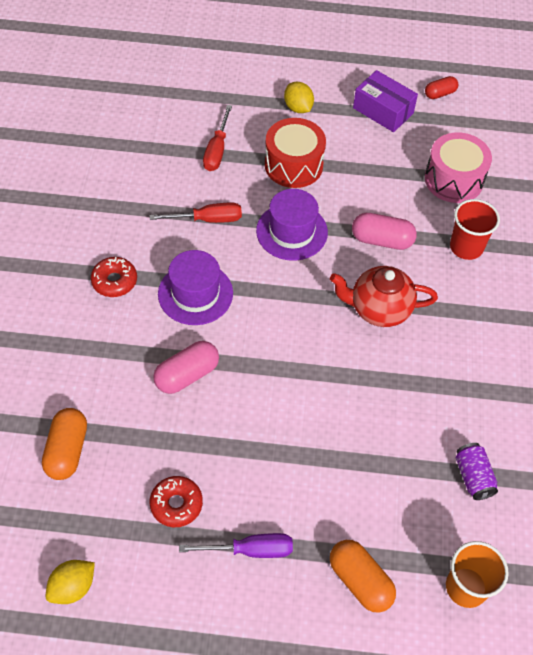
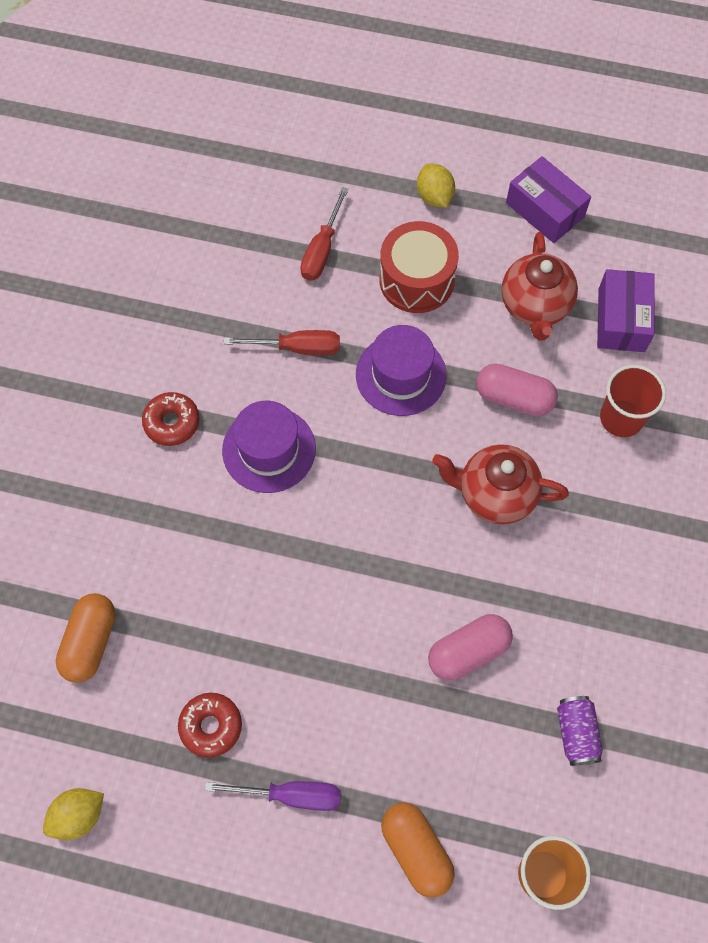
camera: 10 degrees right, 10 degrees up
(187, 375) = (245, 558): pink capsule -> pink capsule (468, 651)
(387, 176) = (535, 306): none -> red teapot
(440, 93) = (624, 191): red capsule -> none
(453, 180) = (621, 320): pink drum -> purple box

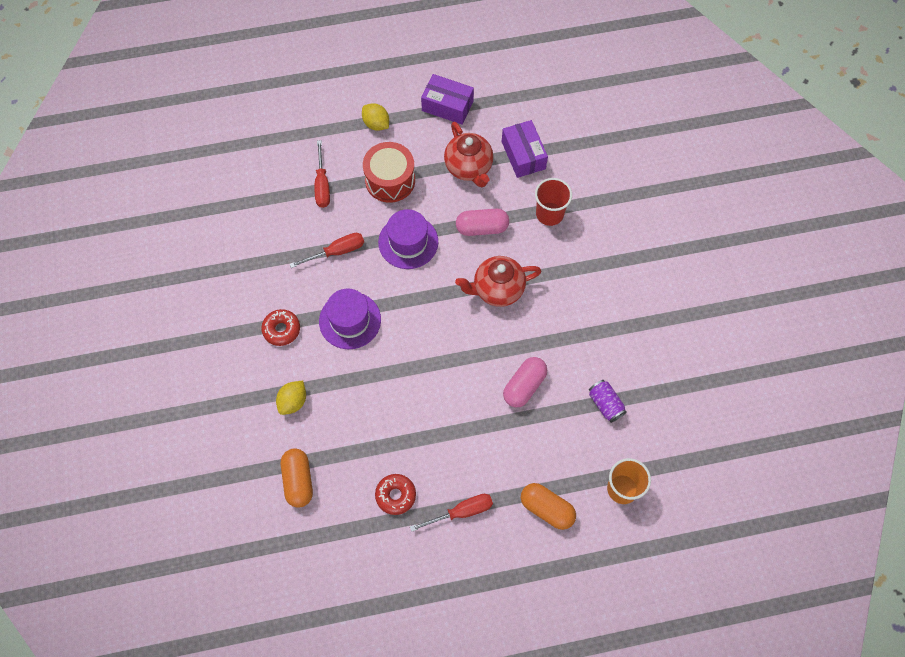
camera: 25 degrees left, 0 degrees up
(78, 815) = (343, 581): yellow lemon -> yellow lemon (293, 401)
(291, 795) = (461, 512): purple screwdriver -> red screwdriver

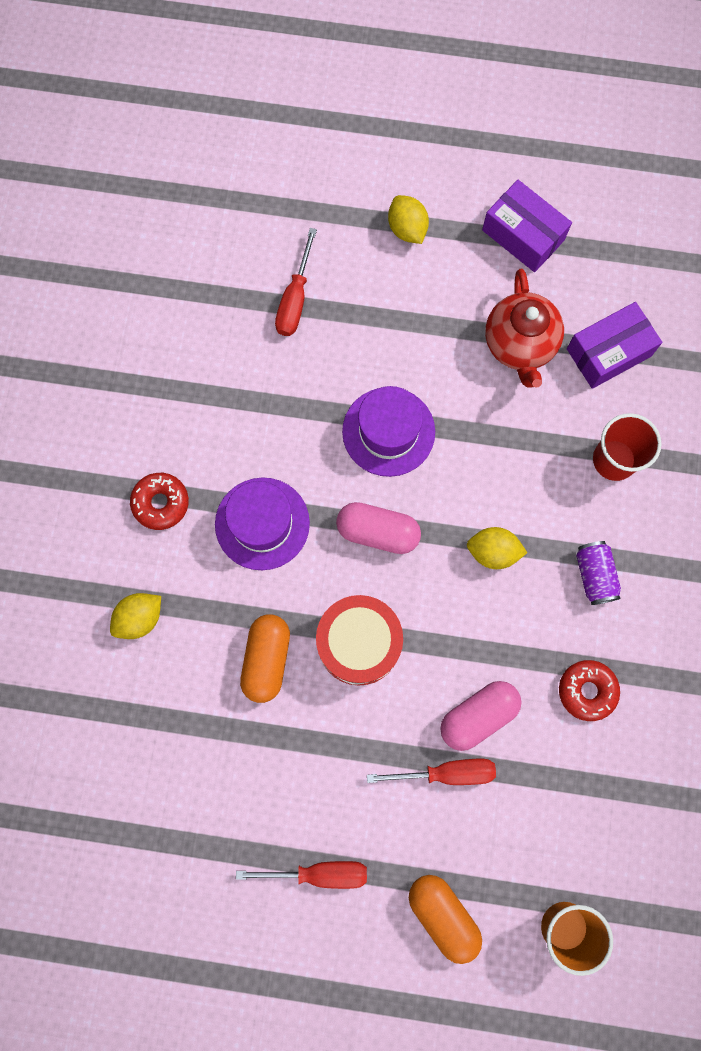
camera: 20 degrees right, 10 degrees up
(298, 481) = (107, 739): orange capsule -> orange capsule (266, 659)
(337, 251) = (280, 411): red screwdriver -> red screwdriver (446, 772)
(390, 180) = (396, 325): red drum -> red drum (359, 643)
(395, 495) = (234, 812): red donut -> red donut (587, 691)
(482, 228) = (505, 447): pink capsule -> pink capsule (378, 532)
(497, 289) = (493, 552): red teapot -> yellow lemon
(523, 155) = (608, 352): purple box -> purple box turned 60 degrees clockwise
(605, 404) = (588, 787): purple can -> purple can (594, 575)

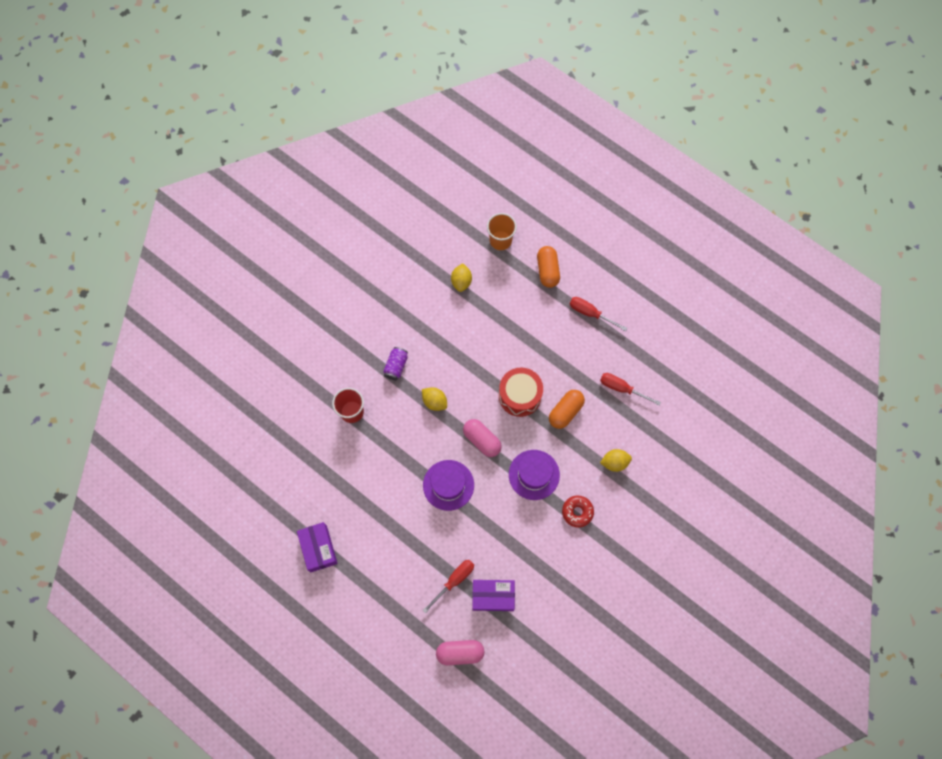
camera: 150 degrees left, 5 degrees down
(407, 229) = (374, 586): yellow lemon -> yellow lemon (461, 281)
(446, 772) = (513, 322): red screwdriver -> red screwdriver (622, 388)
(478, 716) = (485, 337): pink capsule -> pink capsule (460, 652)
(520, 345) = (358, 492): red teapot -> none
(587, 691) = (432, 321): red donut -> none
(608, 352) = (318, 463): purple box -> purple box (493, 596)

